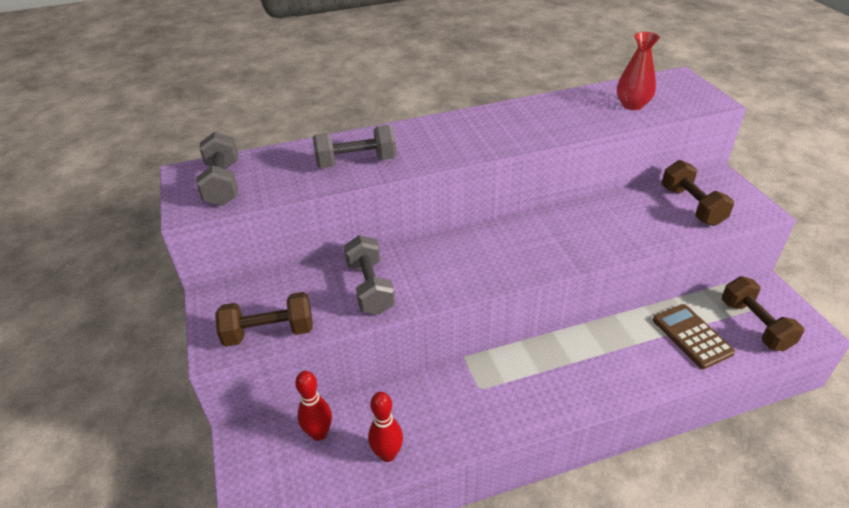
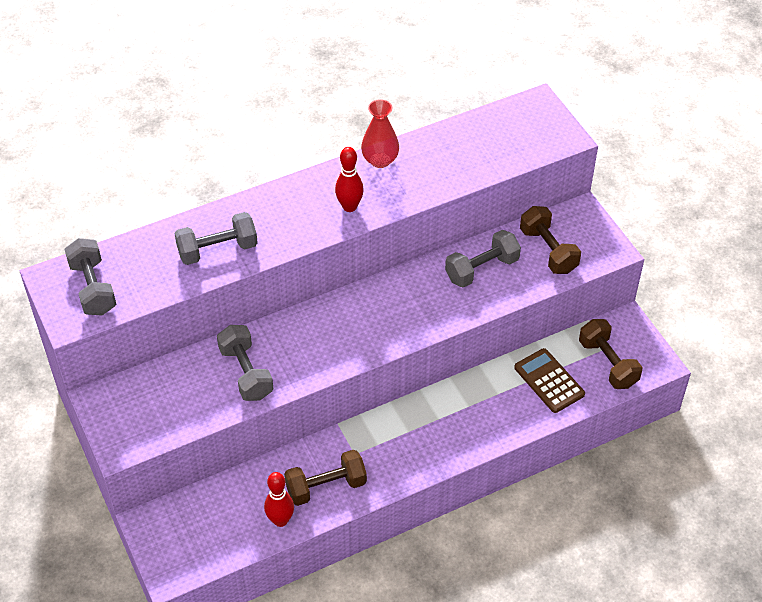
camera: 10 degrees left, 10 degrees up
(269, 332) = (163, 427): brown dumbbell -> brown dumbbell (326, 487)
(319, 433) = (216, 509): red bowling pin -> red bowling pin (349, 207)
(623, 216) = (481, 269): none -> grey dumbbell
(632, 105) = (486, 149): red vase -> red vase (380, 160)

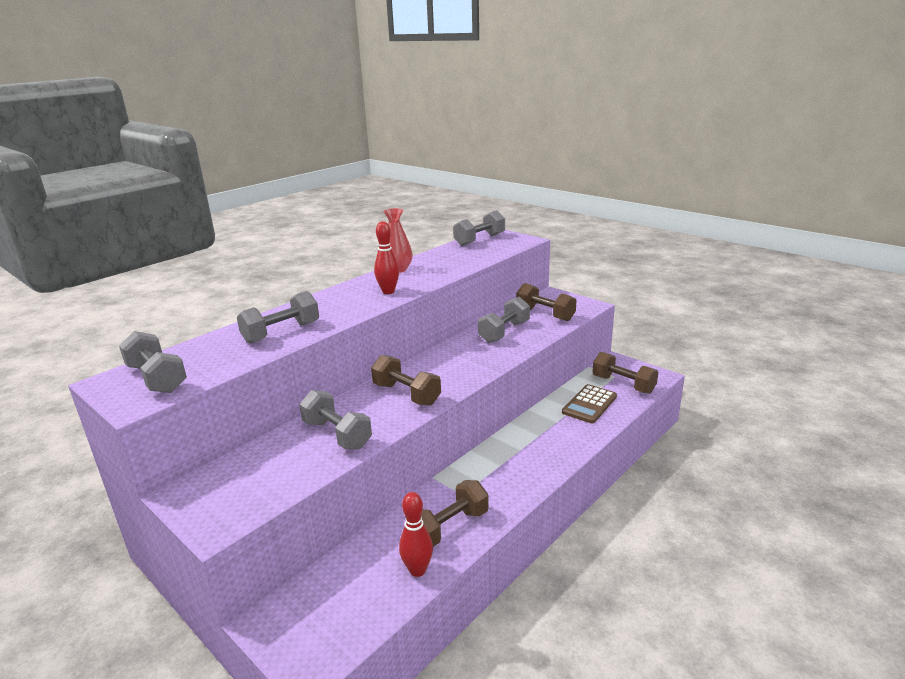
camera: 20 degrees left, 25 degrees down
(331, 338) = (406, 394): none -> brown dumbbell
(510, 118) = (479, 240): none -> grey dumbbell
(549, 381) = (589, 404): brown calculator -> brown calculator turned 90 degrees counterclockwise

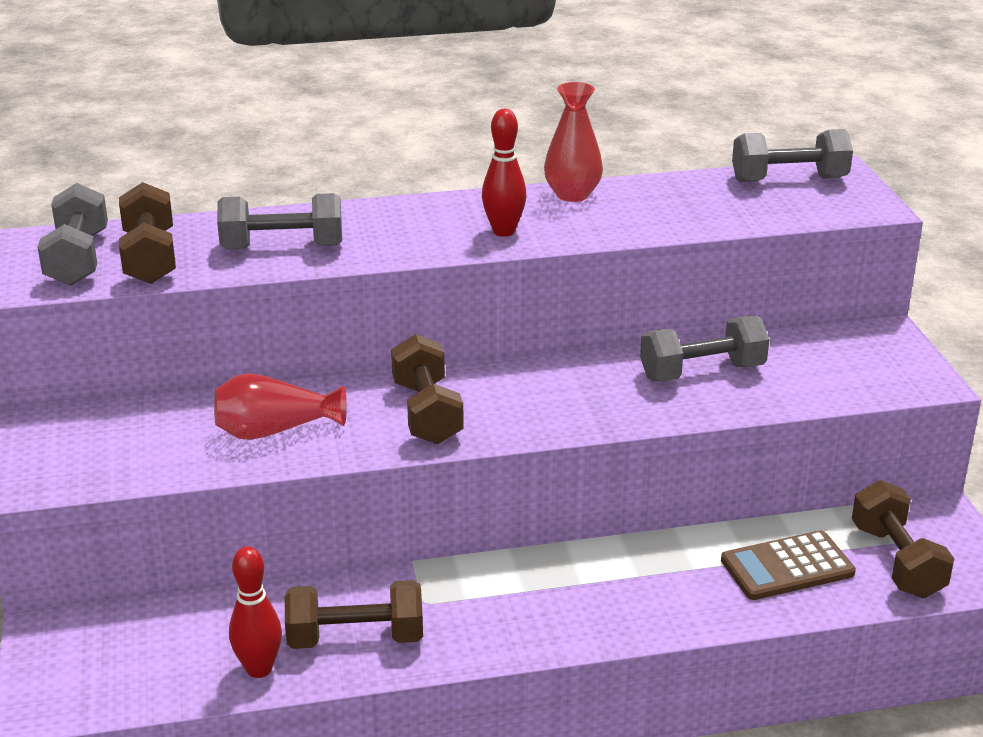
camera: 35 degrees right, 5 degrees up
(337, 434) = (274, 430): grey dumbbell -> red vase
(545, 314) = (818, 367): brown dumbbell -> brown dumbbell (150, 258)

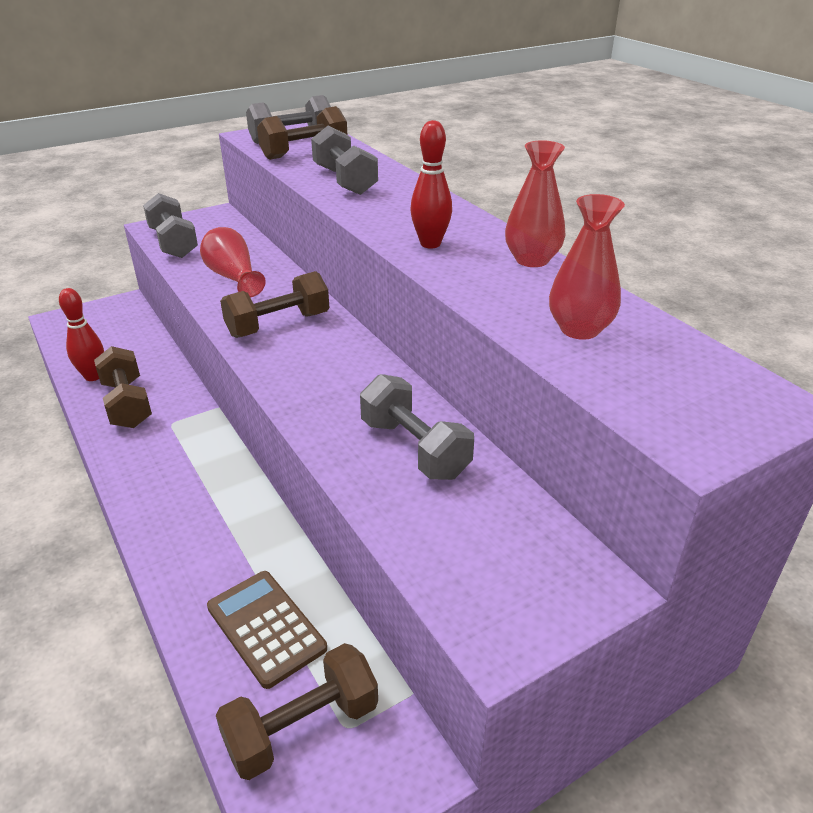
camera: 70 degrees right, 5 degrees up
(709, 205) = (579, 329): none -> red vase
(789, 180) = (704, 371): grey dumbbell -> grey dumbbell (173, 243)

